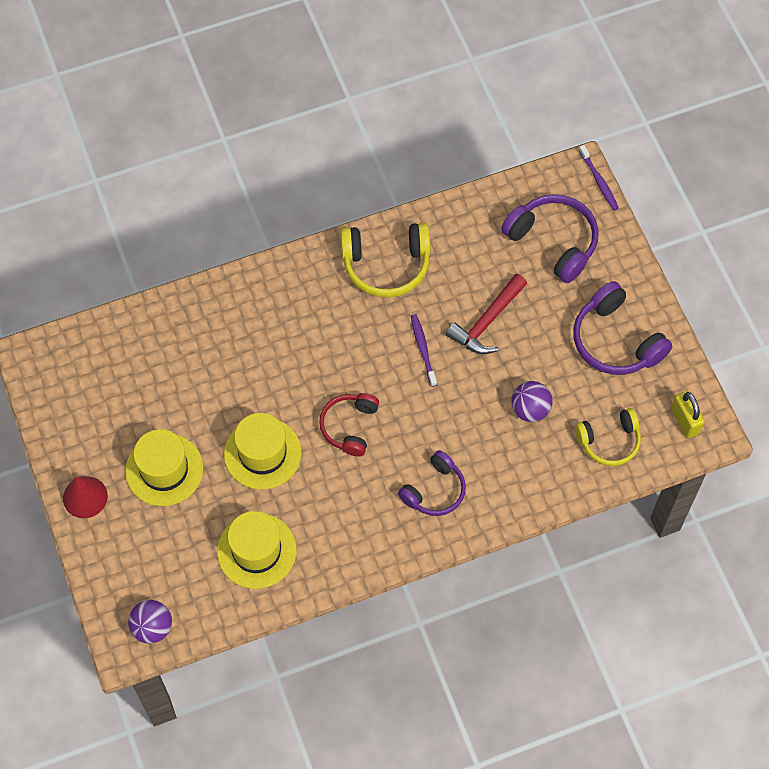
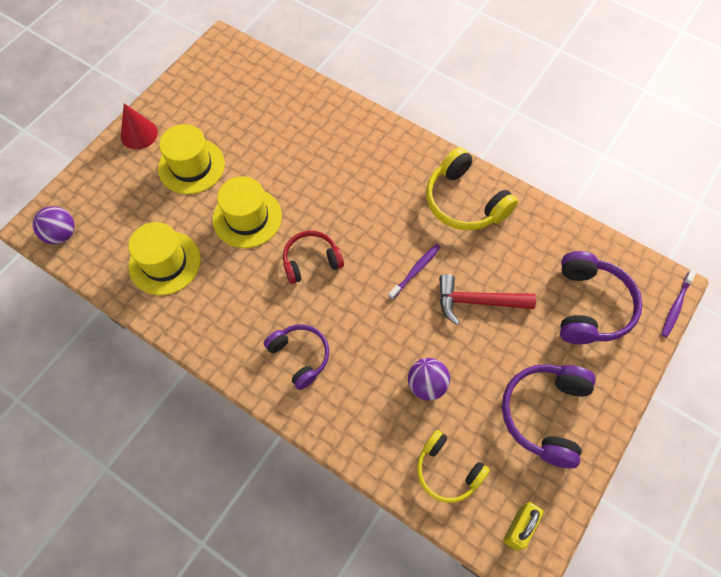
camera: 55 degrees right, 0 degrees up
(434, 491) = (300, 356): purple headphones -> purple headphones turned 135 degrees counterclockwise

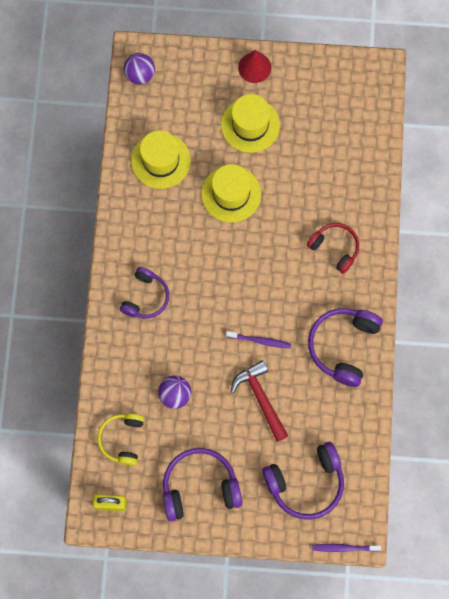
camera: 60 degrees right, 10 degrees up
(311, 261) = (223, 261): red headphones -> red headphones (335, 248)
(464, 202) = (343, 346): yellow headphones -> purple headphones

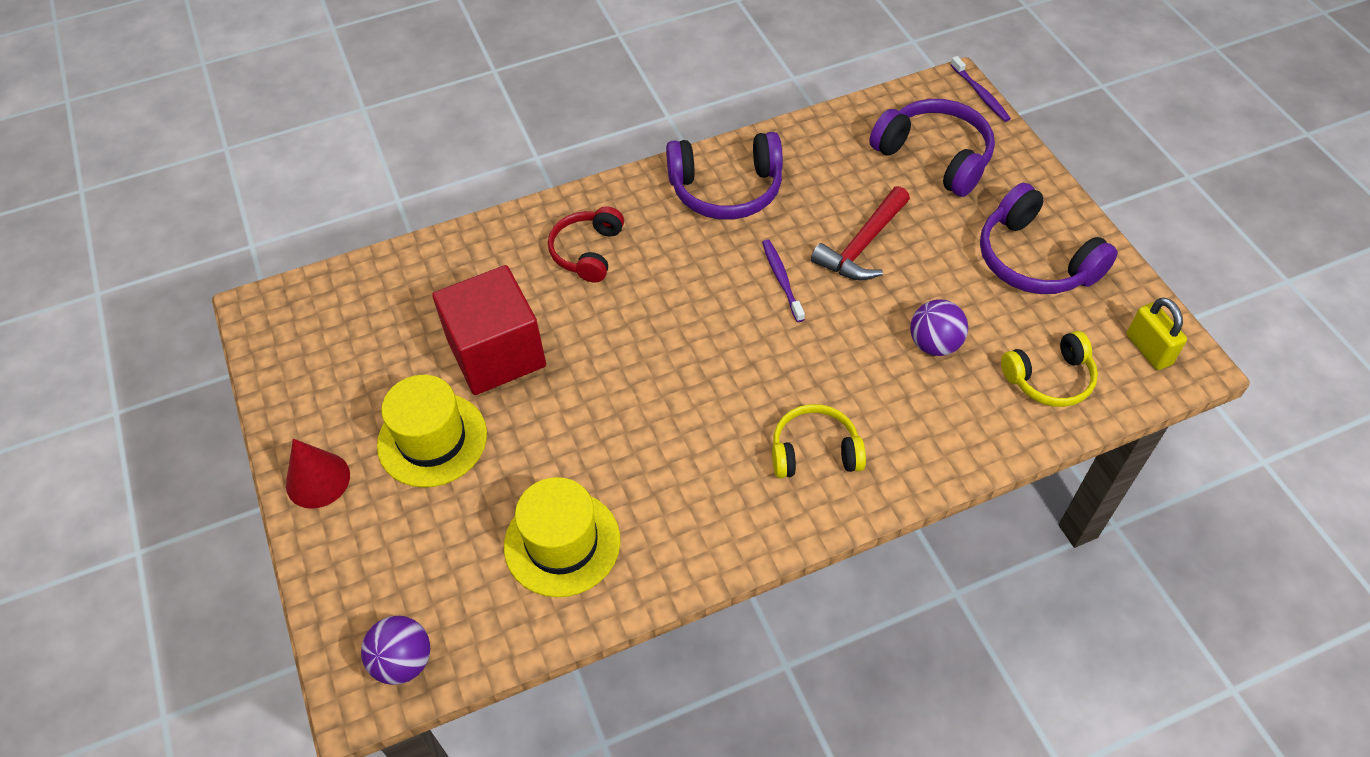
camera: 115 degrees left, 20 degrees down
(146, 297) = (814, 451): purple headphones -> yellow headphones
(231, 194) = (570, 413): yellow hat -> none
(288, 174) = (496, 353): none -> red cube

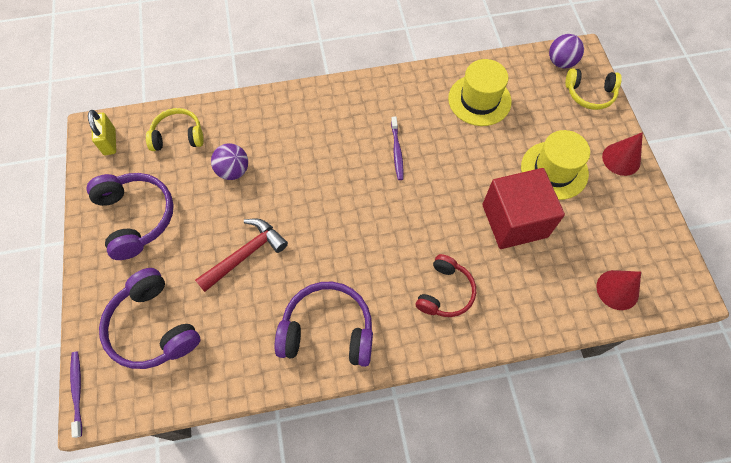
camera: 170 degrees left, 10 degrees up
(357, 294) = (617, 289): none -> red cone
(781, 279) = (312, 238): purple toothbrush -> purple toothbrush (397, 151)
(814, 451) = (331, 121): yellow headphones -> yellow headphones (589, 94)

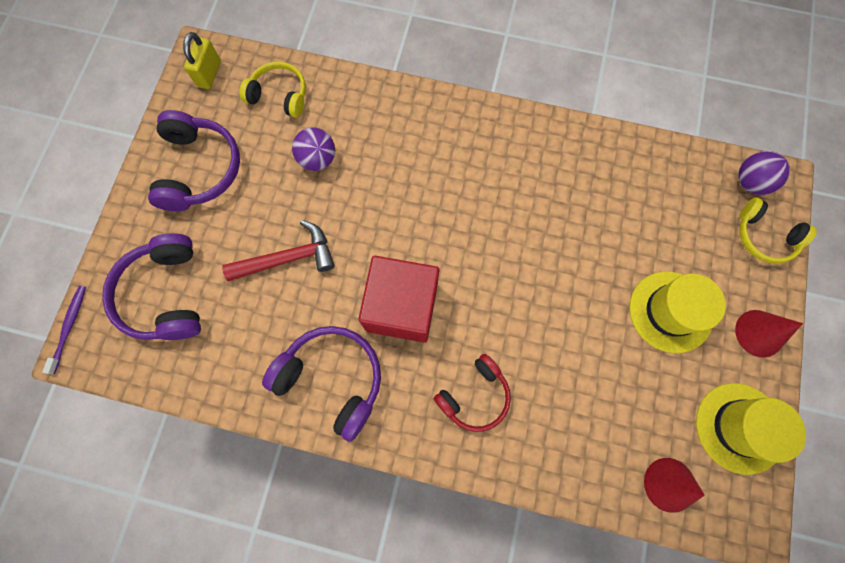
camera: 25 degrees right, 10 degrees up
(397, 151) = (501, 211): purple toothbrush -> none
(479, 100) = (626, 189): yellow hat -> yellow hat (739, 427)
(514, 221) = (593, 350): red cube -> red cube (402, 307)

